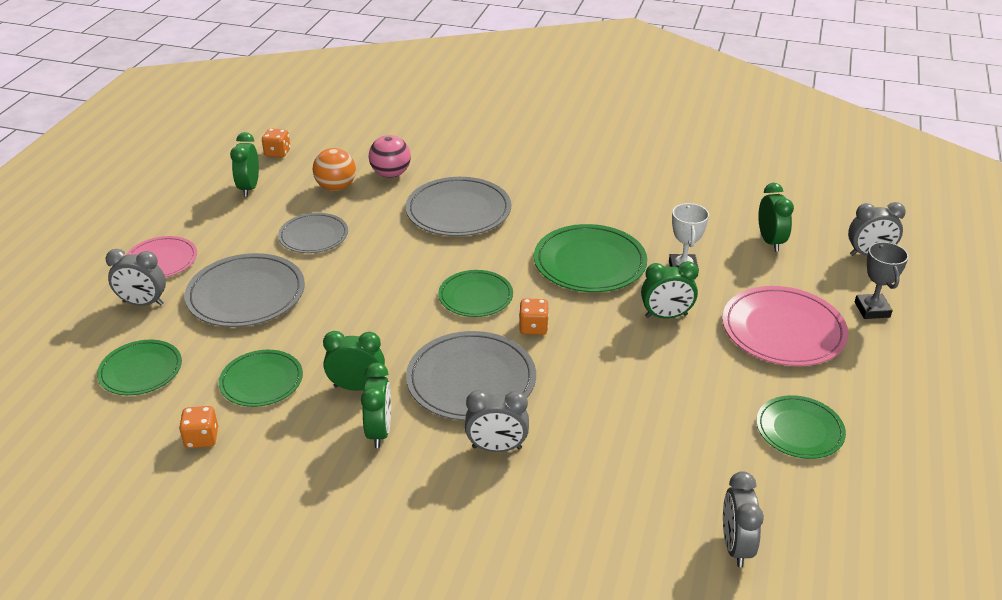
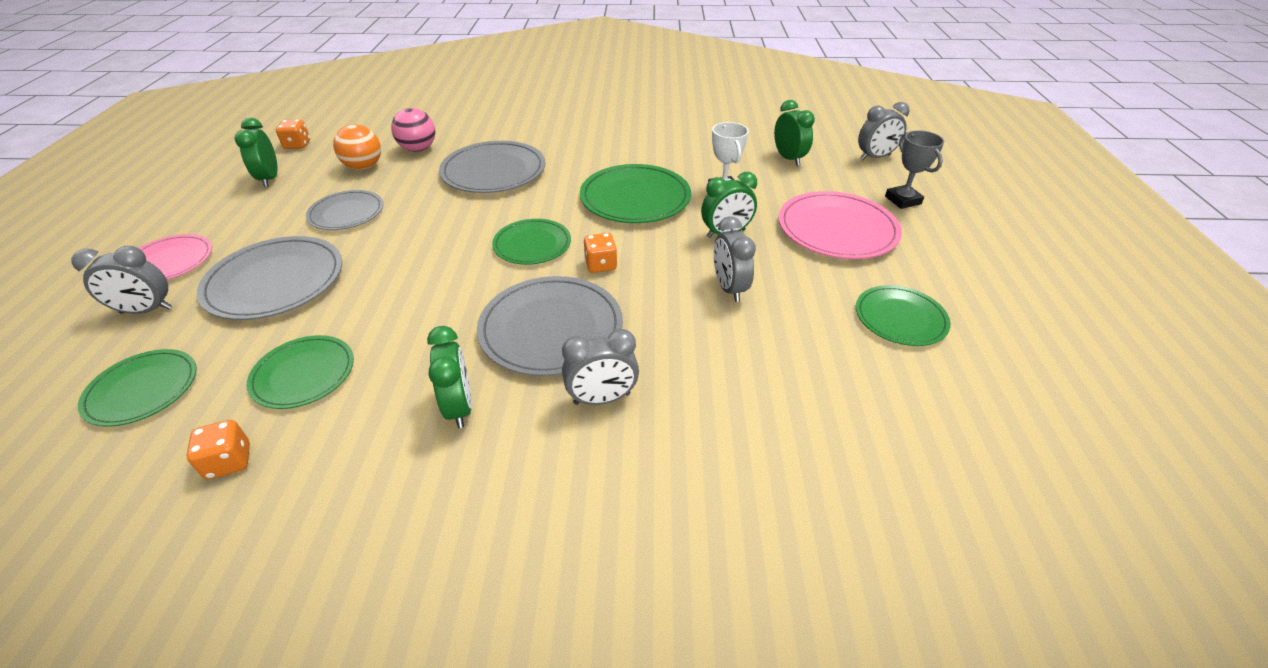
camera: 15 degrees left, 5 degrees up
(357, 387) = (422, 360): green clock -> none
(735, 546) = (903, 458): grey clock -> grey clock (729, 288)

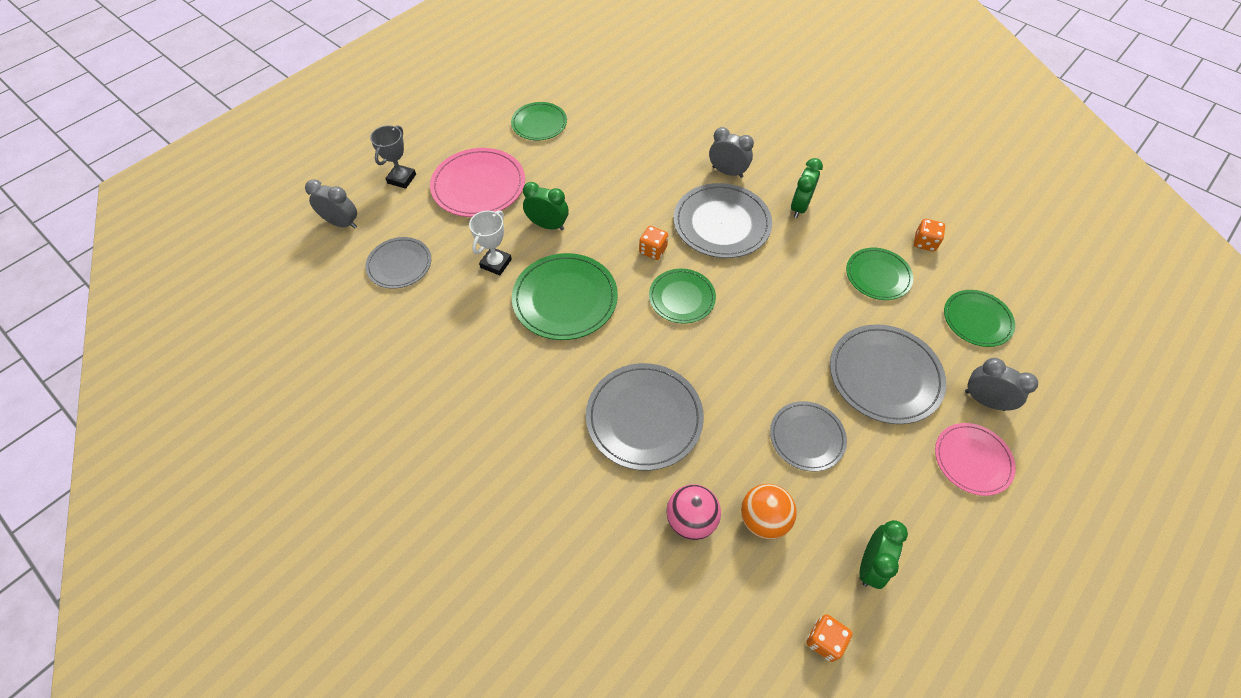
camera: 140 degrees left, 15 degrees up
(729, 288) = (598, 188): grey clock -> none
(788, 158) = (399, 264): green clock -> grey plate

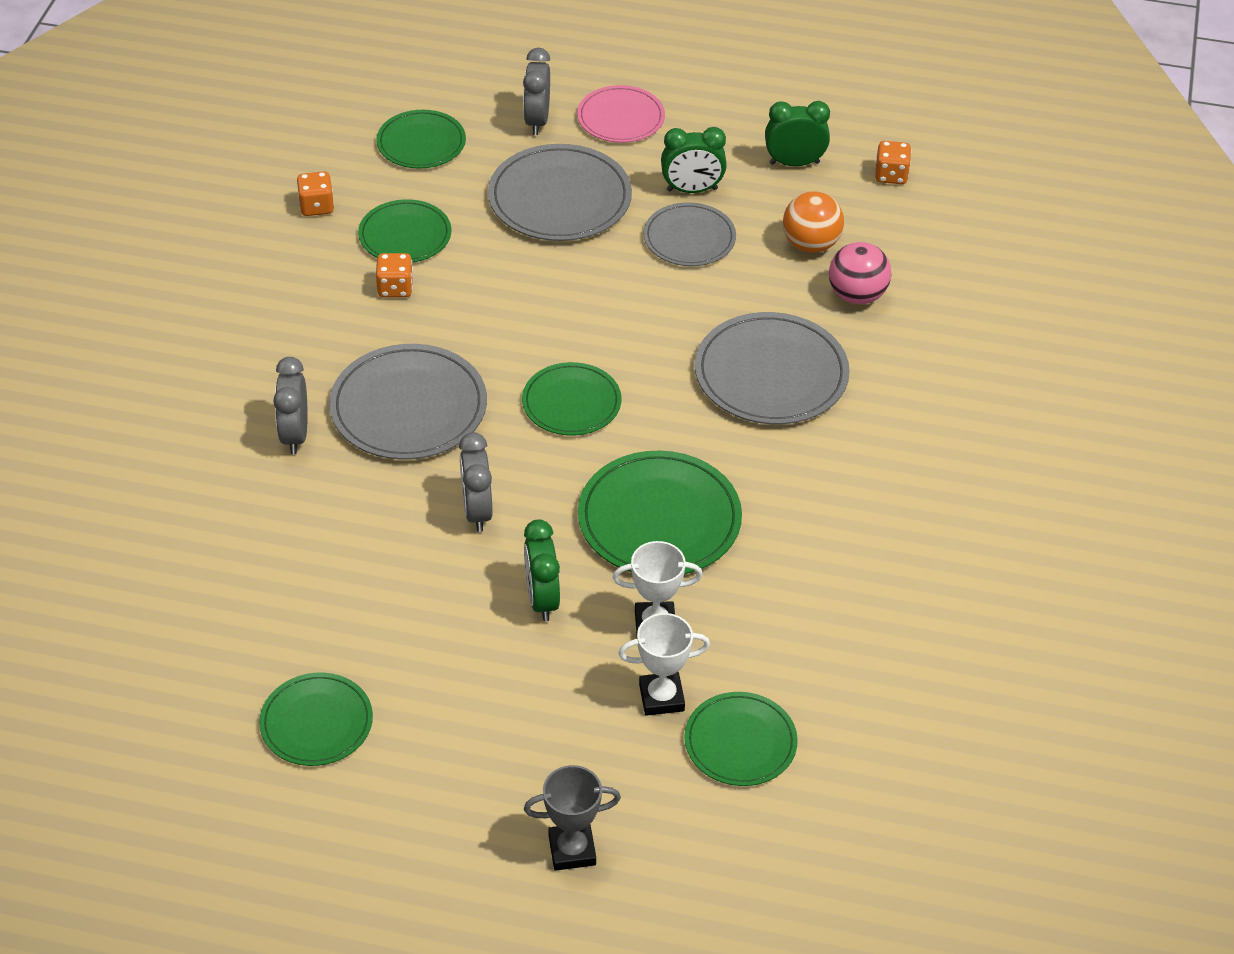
camera: 120 degrees left, 10 degrees down
(342, 223) = (719, 874): grey clock -> grey clock (477, 511)
(399, 264) = (740, 742): grey plate -> green plate
(451, 246) = (661, 697): none -> white trophy
(478, 185) = (517, 730): pink plate -> none
(653, 250) = (509, 461): orange dice -> orange dice (395, 288)
(799, 207) = (323, 337): green clock -> green clock (692, 190)

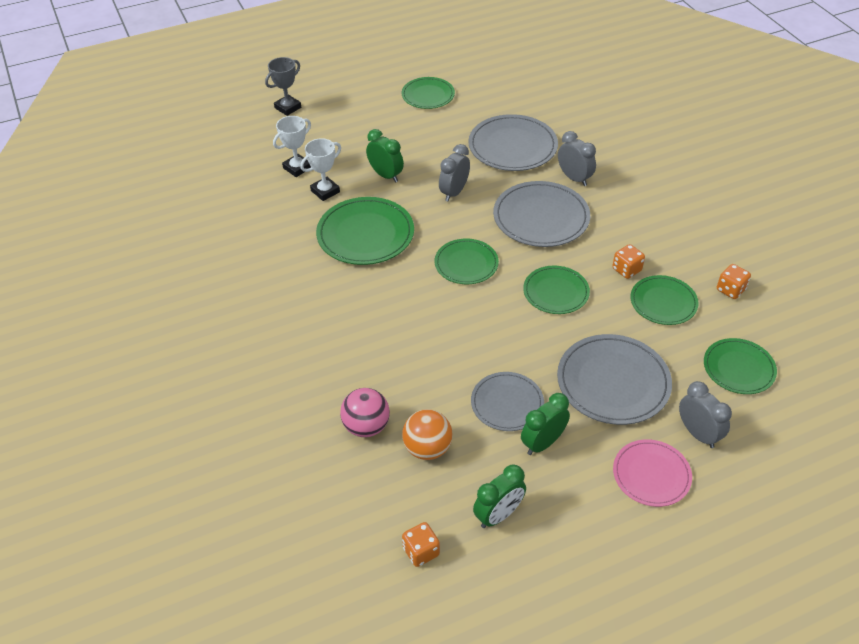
camera: 145 degrees right, 0 degrees up
(477, 511) = (454, 192): grey clock -> grey clock turned 105 degrees counterclockwise
(740, 742) = (248, 170): green plate -> green plate (556, 292)
(771, 374) = (375, 341): grey plate -> grey plate (512, 146)

